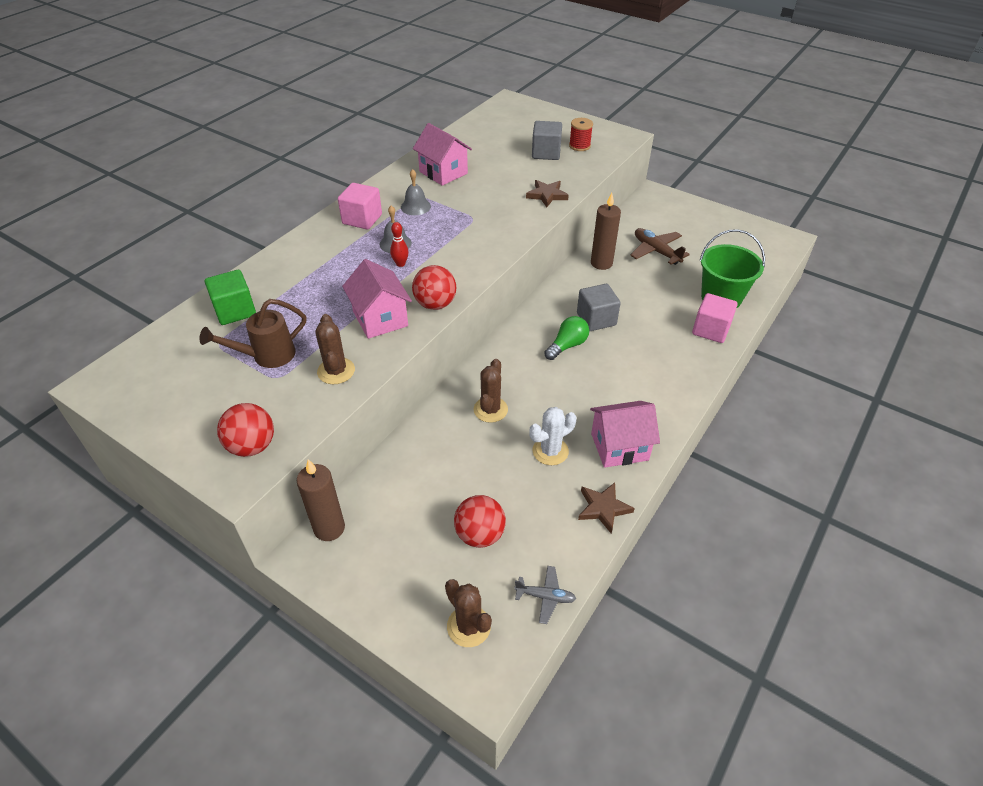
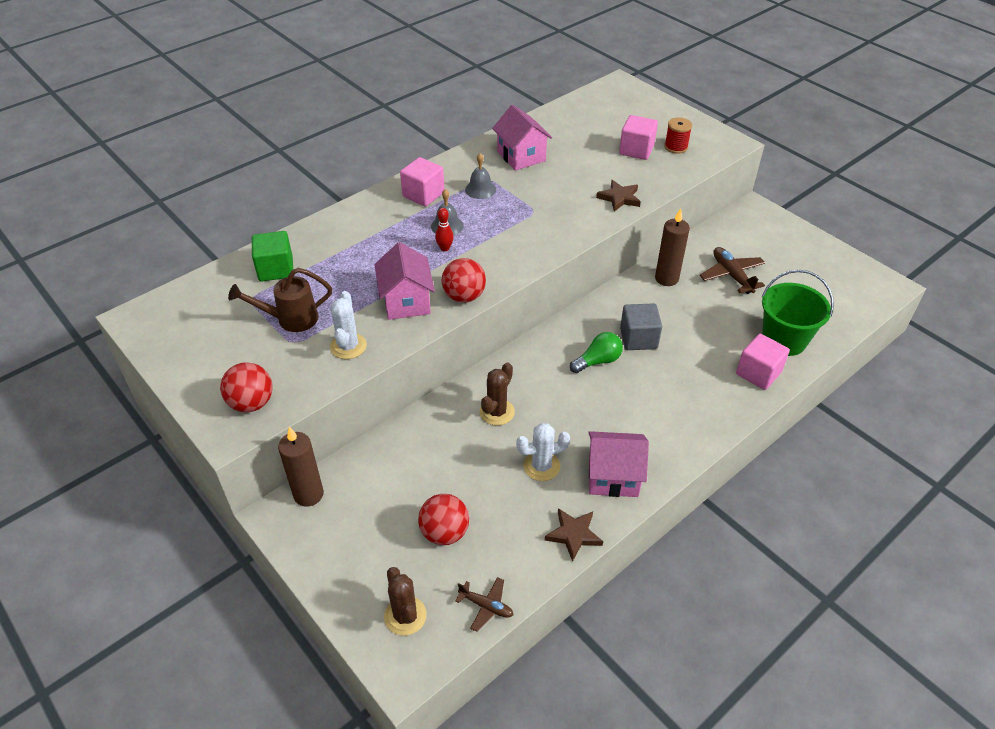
camera: 15 degrees right, 0 degrees up
(336, 371) = (348, 346): brown cactus -> white cactus
(545, 596) = (486, 606): grey plane -> brown plane
(546, 153) = (636, 150): grey cube -> pink cube

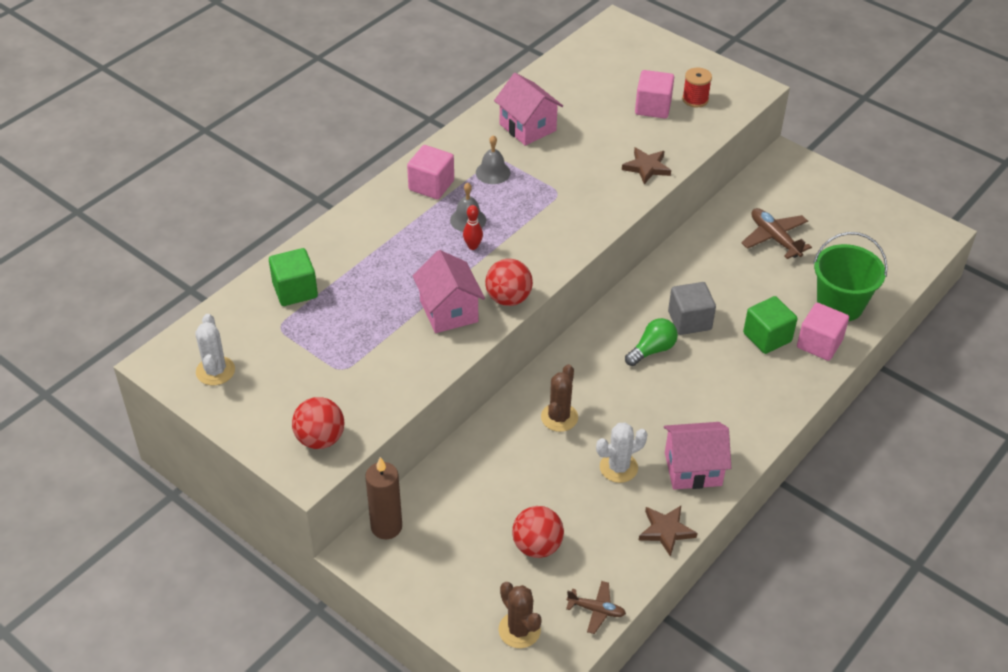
camera: 10 degrees left, 0 degrees up
(290, 319) = (330, 345): brown watering can -> none
(348, 346) = (402, 367): white cactus -> white cactus (215, 371)
(666, 278) = (706, 250): brown candle -> none
(709, 361) = (767, 337): none -> green cube

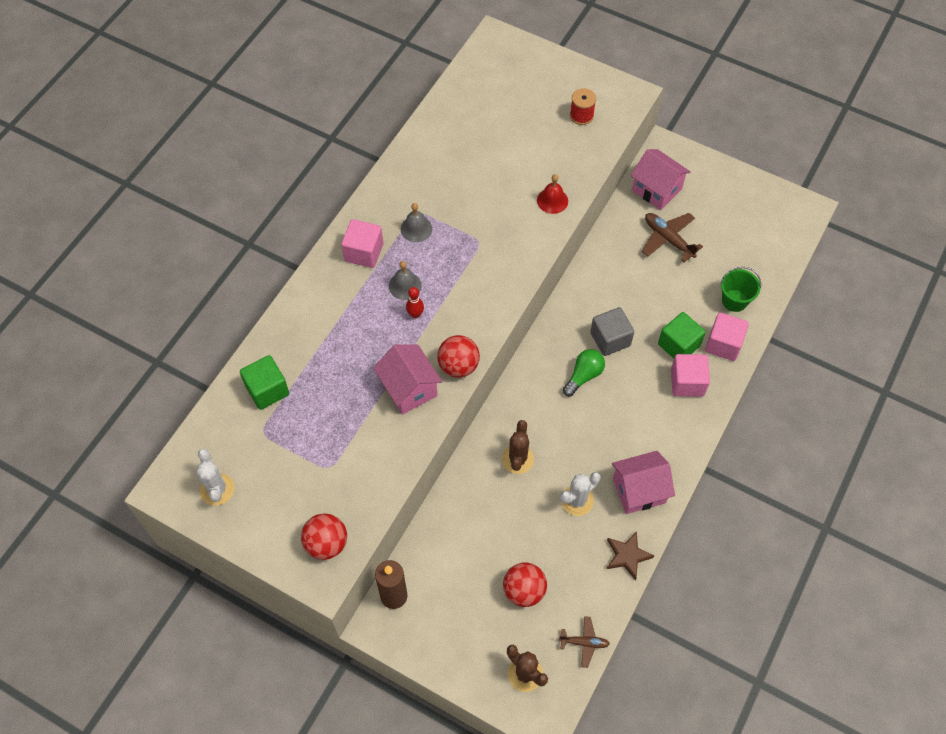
camera: 10 degrees left, 15 degrees up
(527, 127) = (437, 172): pink house -> pink house (656, 190)
(646, 167) = (552, 200): brown star -> red bell
(653, 107) = (545, 131): pink cube -> pink cube (687, 382)
(840, 305) = (734, 300): green bucket -> green bucket, size x0.64

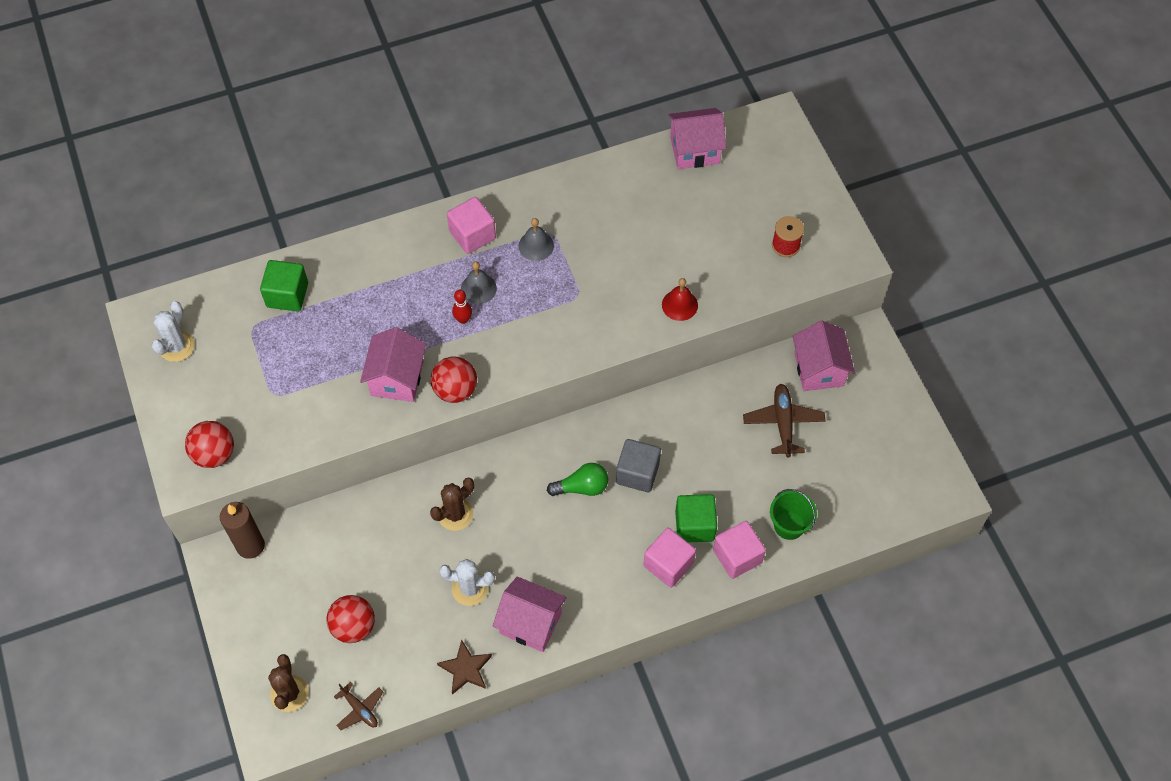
camera: 40 degrees right, 0 degrees up
(461, 93) = (694, 150): none -> pink house

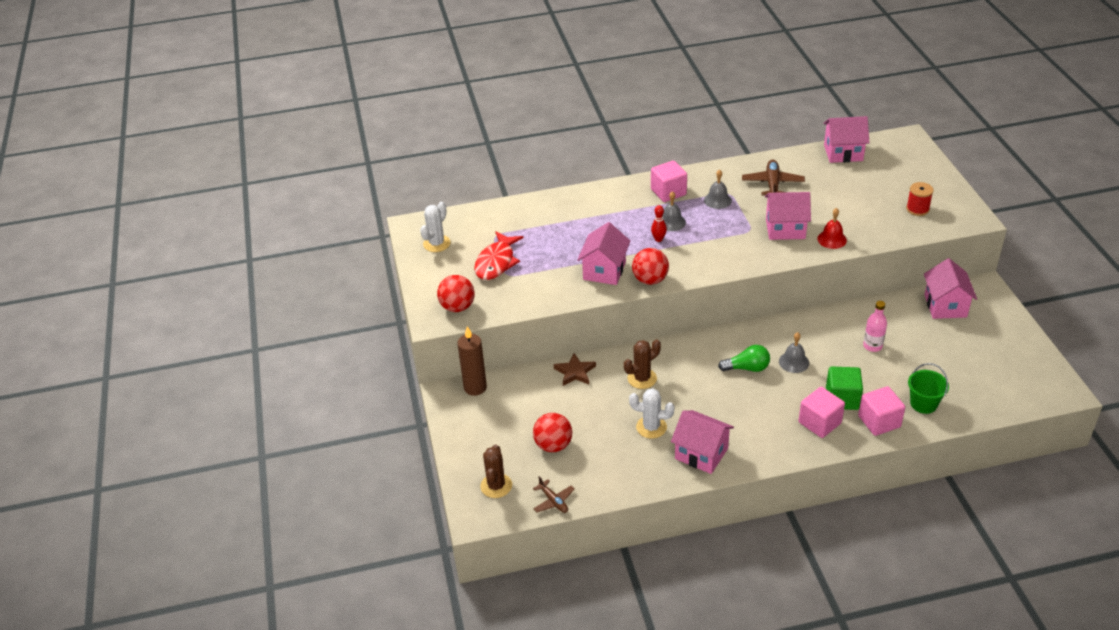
camera: 10 degrees right, 20 degrees down
(258, 374) = (496, 262): none -> red fish
(287, 295) = (524, 219): green cube -> none
(466, 669) = (645, 480): brown star -> brown star (575, 372)
(622, 290) = (785, 229): none -> pink house
(637, 473) = (794, 362): grey cube -> grey bell
(731, 440) = (872, 346): none -> pink bottle
(783, 423) = (916, 338): brown plane -> brown plane (772, 184)

